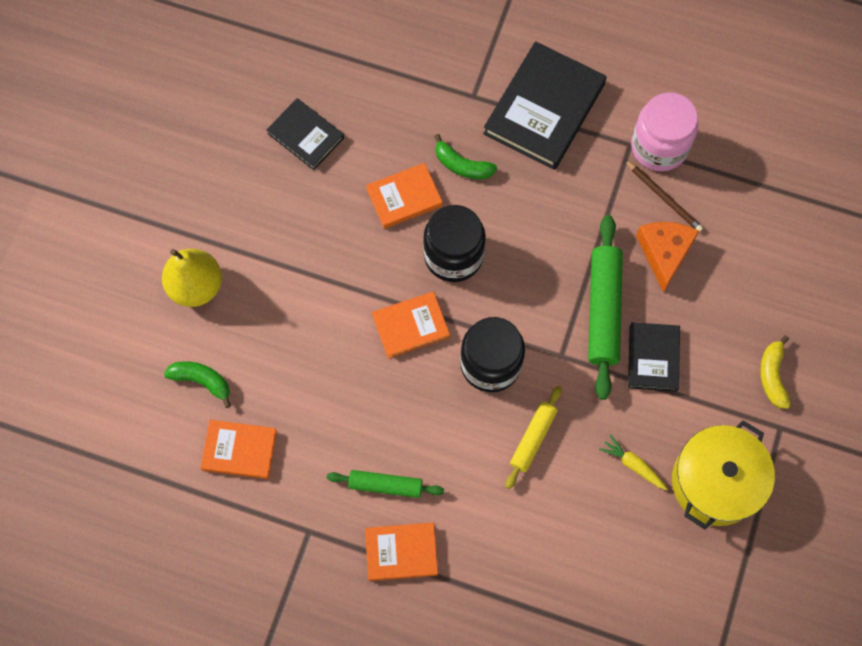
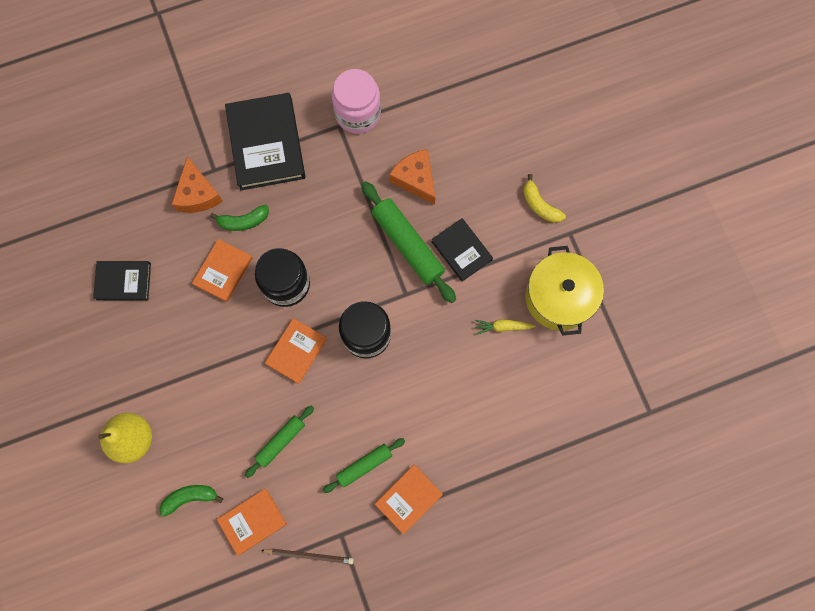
camera: 40 degrees left, 5 degrees up
(326, 398) = (280, 441): none -> green rolling pin
(440, 107) = (197, 194): none -> orange cheese
(533, 439) = (430, 360): yellow rolling pin -> none
(664, 197) = (387, 144): brown pencil -> brown pencil (309, 555)

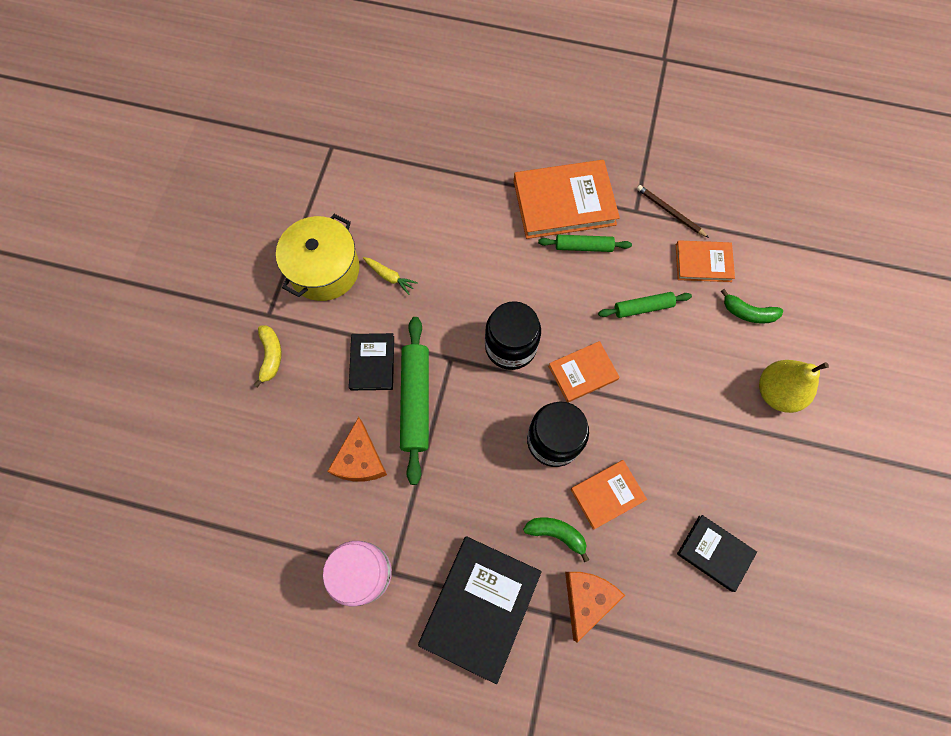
camera: 145 degrees left, 5 degrees down
(408, 499) = (564, 202): orange book -> orange book, size x1.76

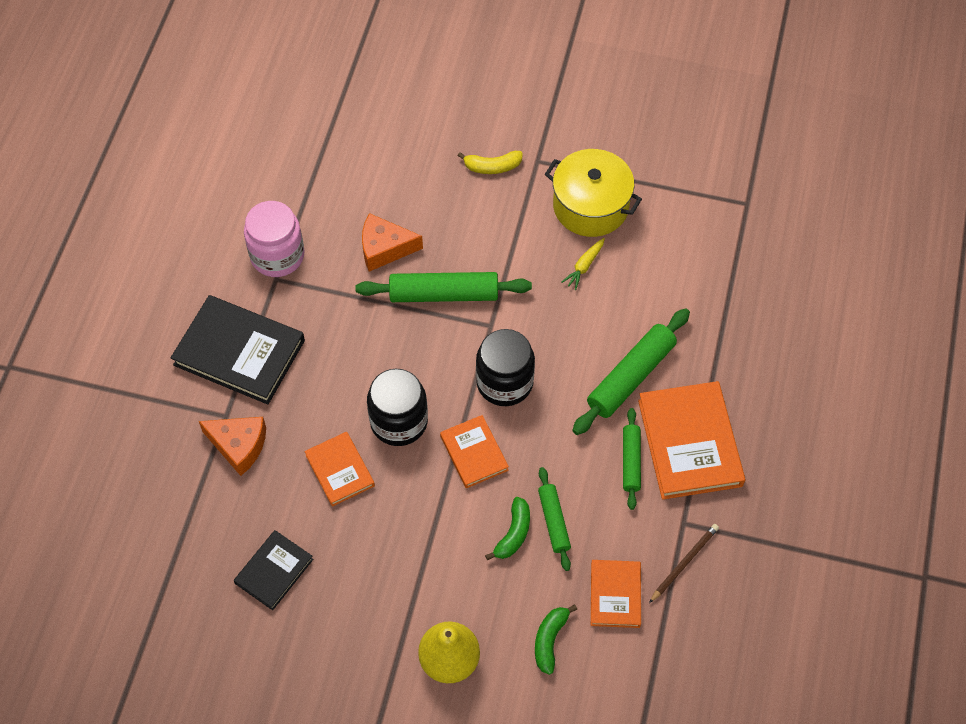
camera: 90 degrees right, 10 degrees down
(372, 363) = (485, 254): black book -> none
(503, 243) = (630, 376): none -> green rolling pin
(556, 534) = (303, 421): green banana -> green banana (513, 533)

